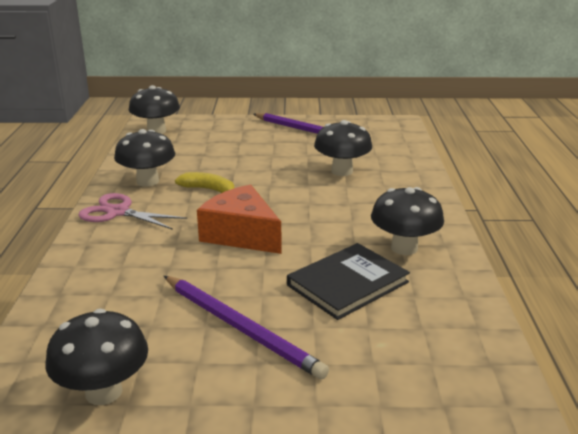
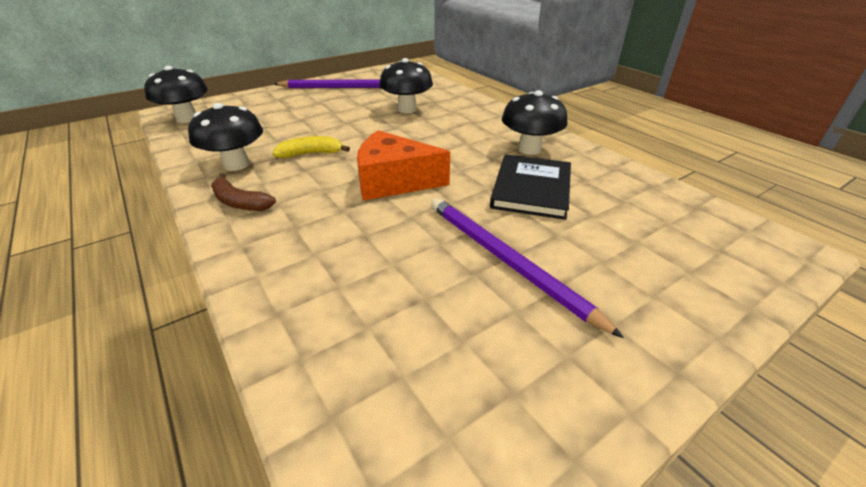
camera: 35 degrees left, 10 degrees up
(103, 392) = (472, 395): black mushroom -> none
(118, 212) = (239, 202): pink scissors -> brown banana
(240, 328) = (506, 260): purple pencil -> purple pencil turned 135 degrees counterclockwise

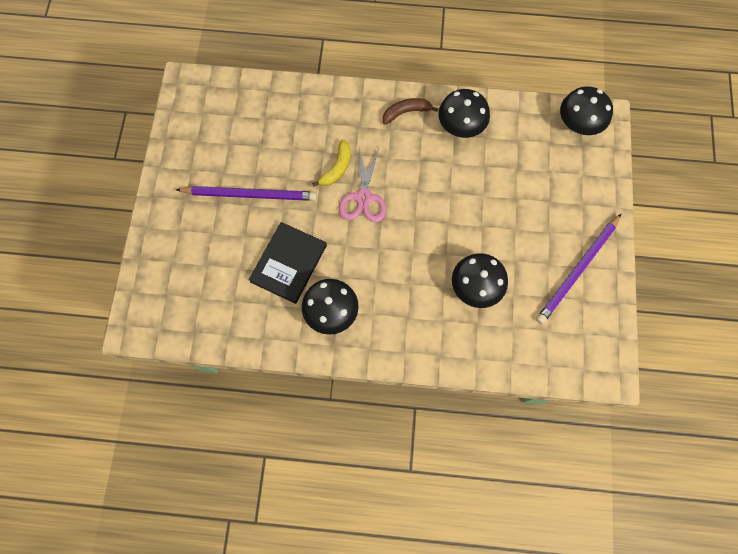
camera: 130 degrees right, 35 degrees up
(311, 154) = (442, 174): yellow banana -> yellow banana (337, 168)
(393, 181) = (363, 198): orange cheese -> pink scissors
(531, 189) = (289, 263): black book -> black book turned 60 degrees clockwise

